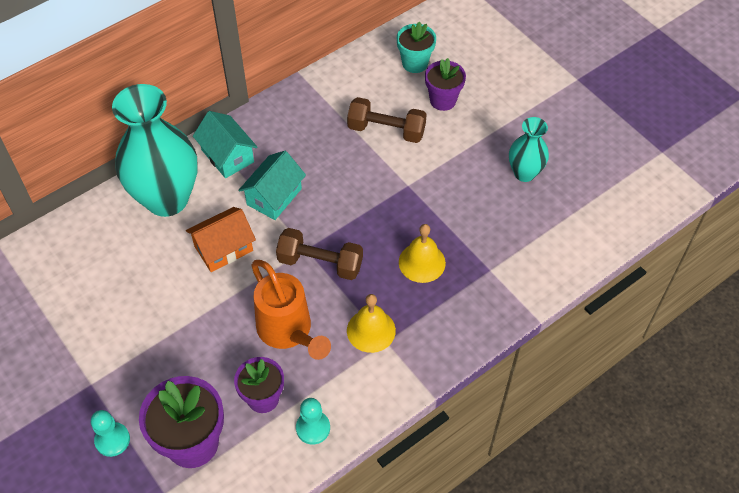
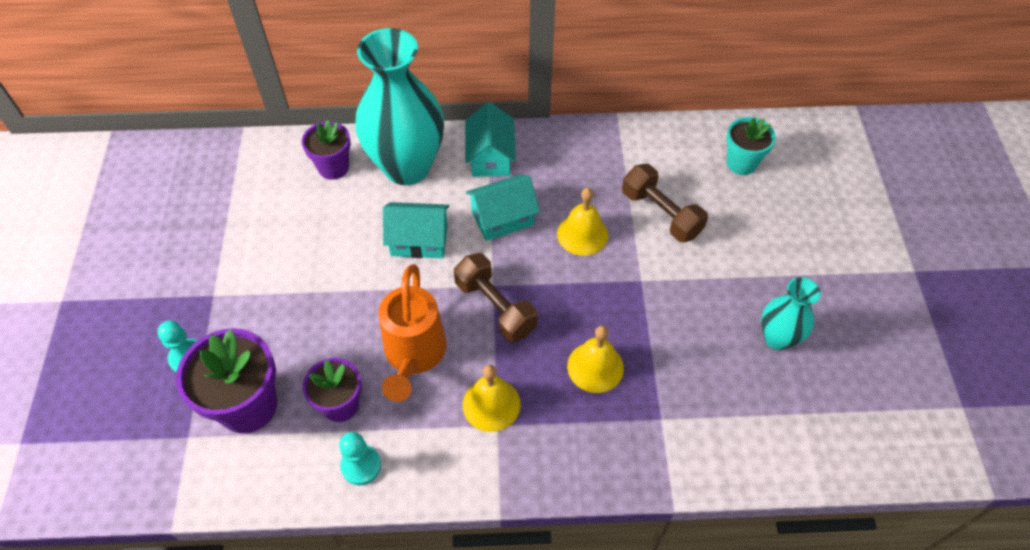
camera: 35 degrees right, 0 degrees up
(223, 248) = (419, 240): orange house -> turquoise house
(342, 175) = (582, 234): none -> yellow bell
(443, 100) = (743, 215): purple flower pot -> purple flower pot (333, 167)

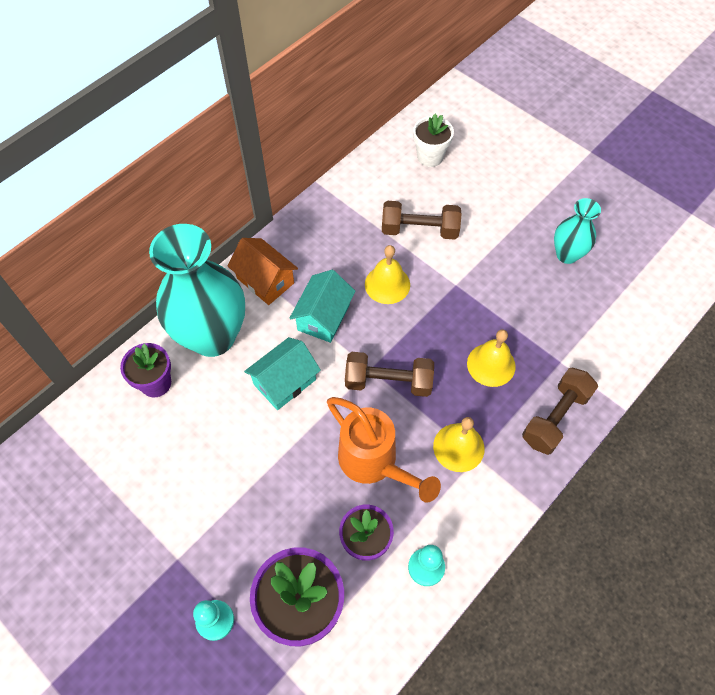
camera: 45 degrees left, 5 degrees up
(490, 157) = (265, 281): turquoise house -> orange house
(600, 457) = (555, 417): none -> brown dumbbell
(741, 163) = (430, 157): turquoise flower pot -> white flower pot

